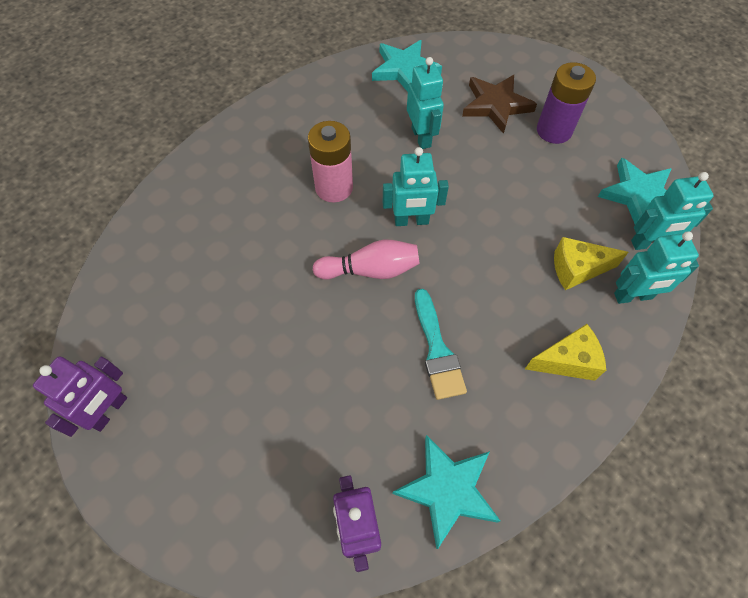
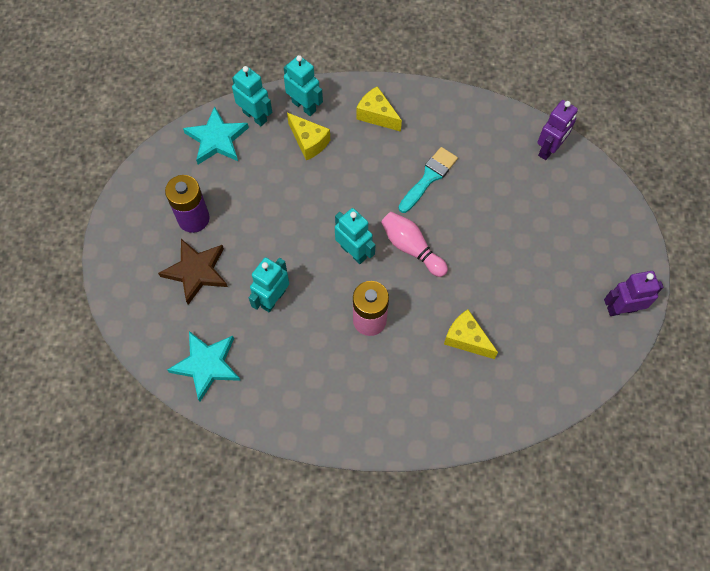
camera: 130 degrees left, 5 degrees up
(240, 245) = (466, 339): none -> yellow cheese
(447, 490) = (495, 126): turquoise star -> none

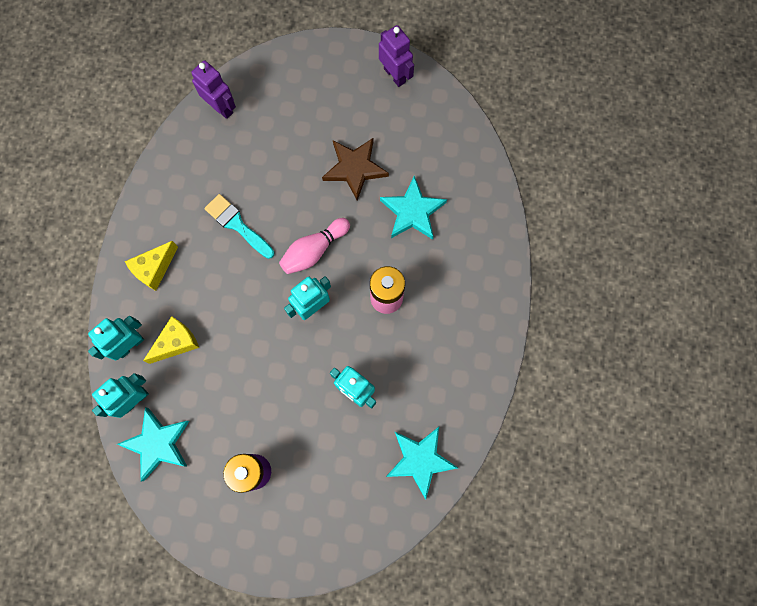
camera: 85 degrees left, 10 degrees up
(196, 271) = (317, 469): brown star -> brown star (354, 168)
(466, 339) = (412, 212): yellow cheese -> turquoise star
(621, 309) = (395, 75): purple robot -> purple robot turned 150 degrees clockwise

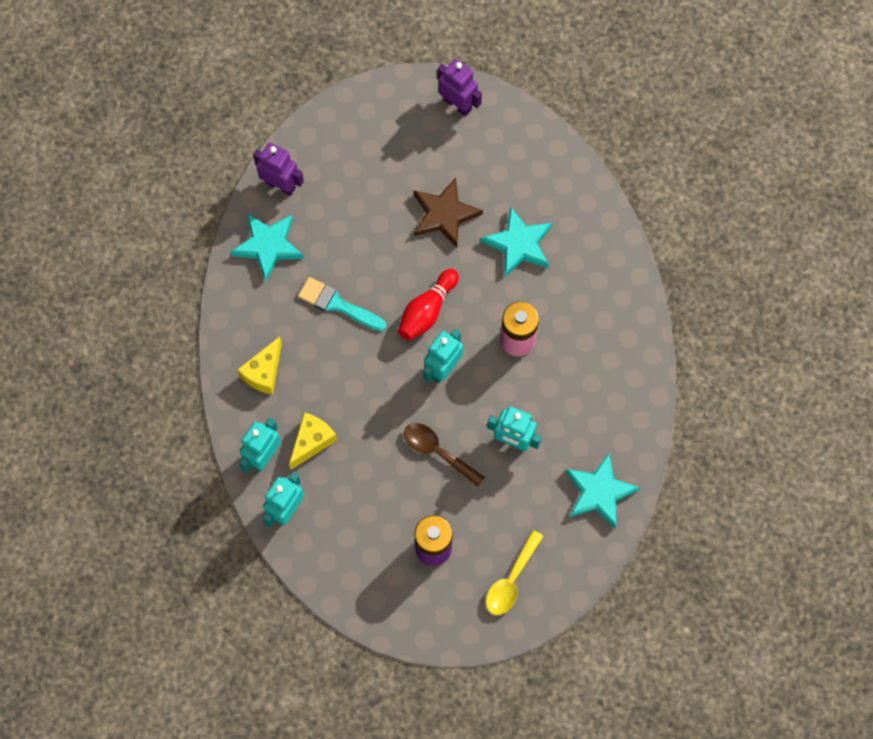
camera: 15 degrees left, 5 degrees down
(158, 443) = (325, 547): turquoise star -> turquoise star (268, 246)
(285, 382) = (437, 452): none -> brown spoon
(314, 250) = (427, 310): pink bowling pin -> red bowling pin
(315, 522) = (511, 580): none -> yellow spoon

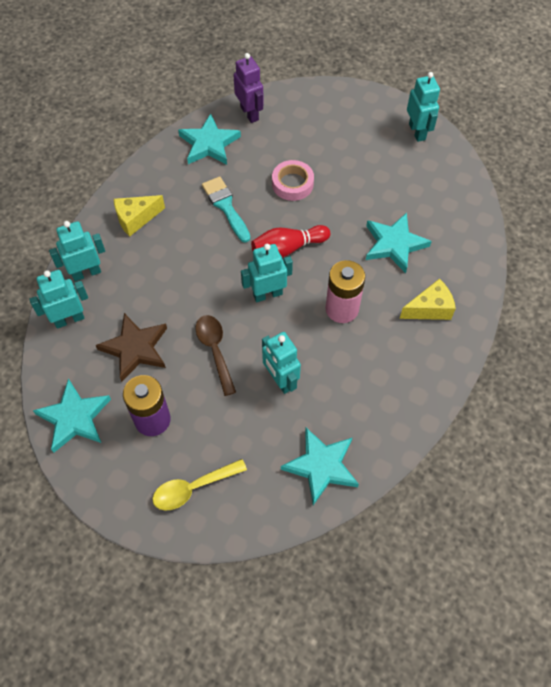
camera: 35 degrees right, 10 degrees down
(312, 441) = (129, 284): yellow cheese -> yellow cheese (429, 309)
(367, 591) = (74, 418): none -> turquoise star
(381, 239) = (292, 184): none -> pink tape
(444, 214) = (352, 193): brown star -> brown star (135, 348)
(457, 104) = (417, 132): purple robot -> turquoise robot

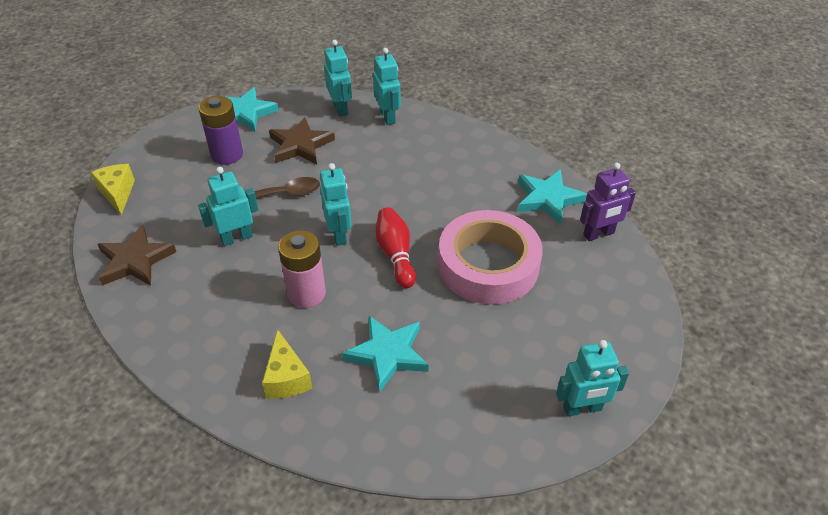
camera: 95 degrees right, 15 degrees down
(136, 219) = (446, 146): yellow cheese -> yellow cheese (117, 193)
(193, 488) = (154, 177): yellow spoon -> none
(225, 206) = (458, 208): turquoise brush -> none
(292, 184) = (488, 265): pink tape -> pink tape, size x2.00
(321, 466) = (135, 260): turquoise star -> brown star

